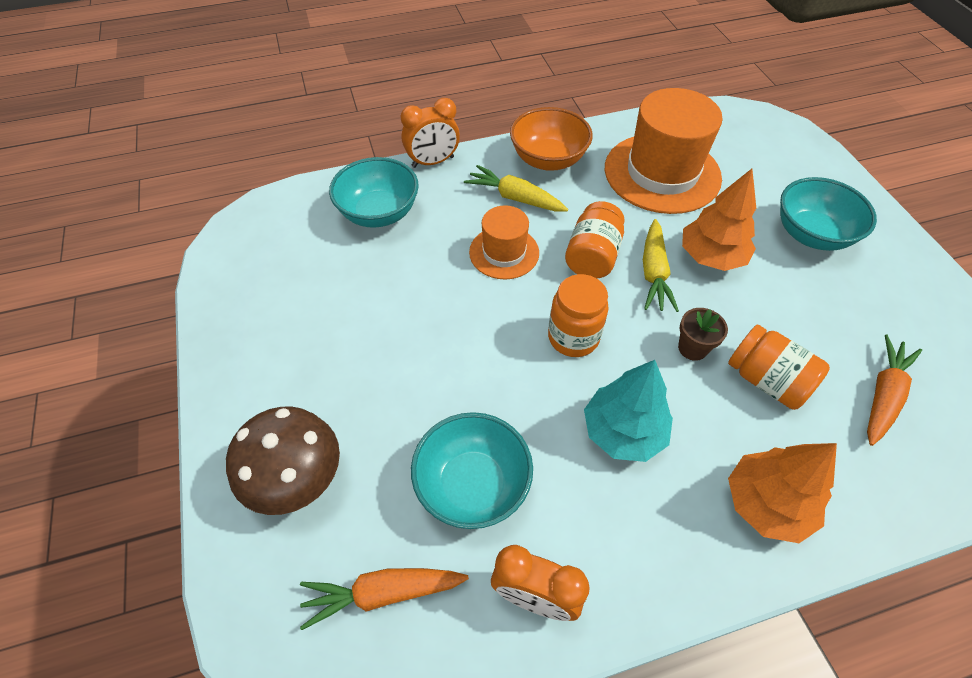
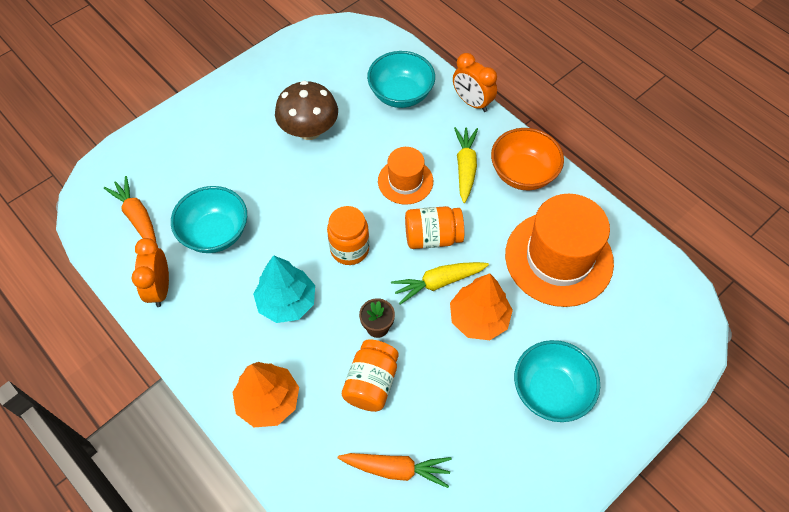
camera: 65 degrees right, 5 degrees up
(297, 479) = (185, 149): brown mushroom -> brown mushroom (309, 130)

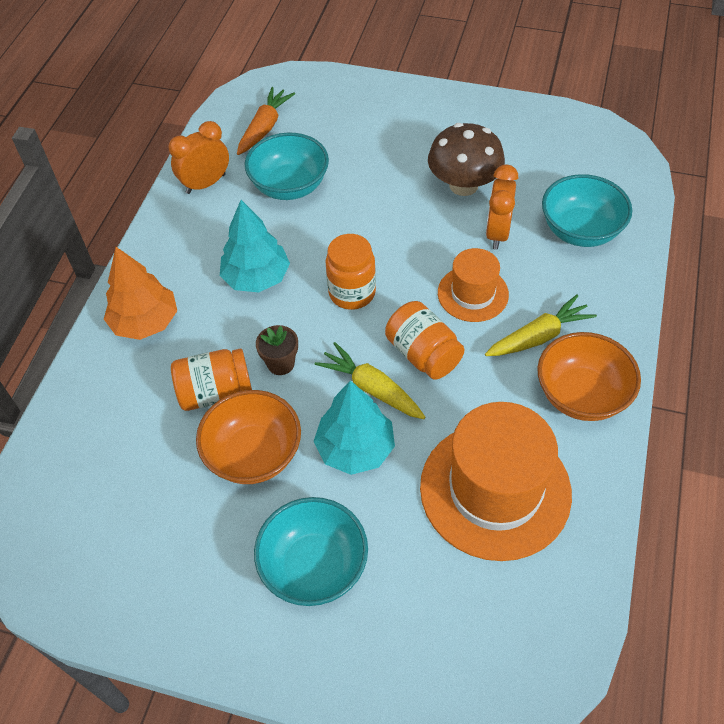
camera: 60 degrees right, 5 degrees down
(396, 469) = (136, 463): orange carrot -> none
(442, 384) = (254, 454): none -> orange bowl
(472, 102) = (633, 297): orange clock -> orange clock (497, 233)
(478, 318) = (355, 448): orange tree -> turquoise tree

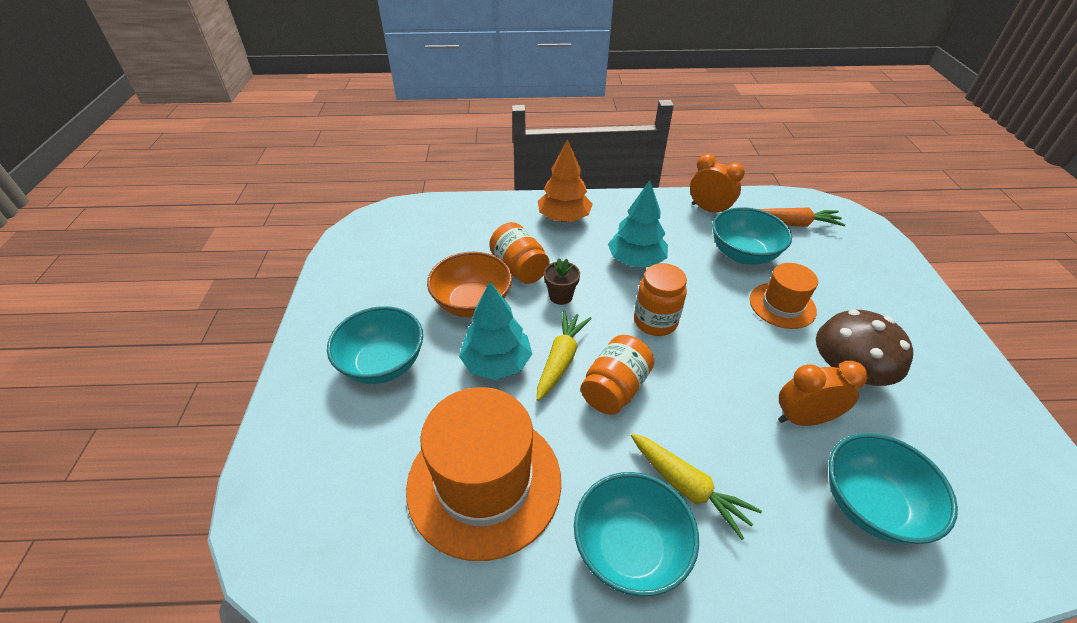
camera: 70 degrees right, 10 degrees down
(473, 294) = (709, 413): orange hat -> orange hat (782, 305)
(581, 395) = (629, 548): orange bowl -> turquoise bowl

